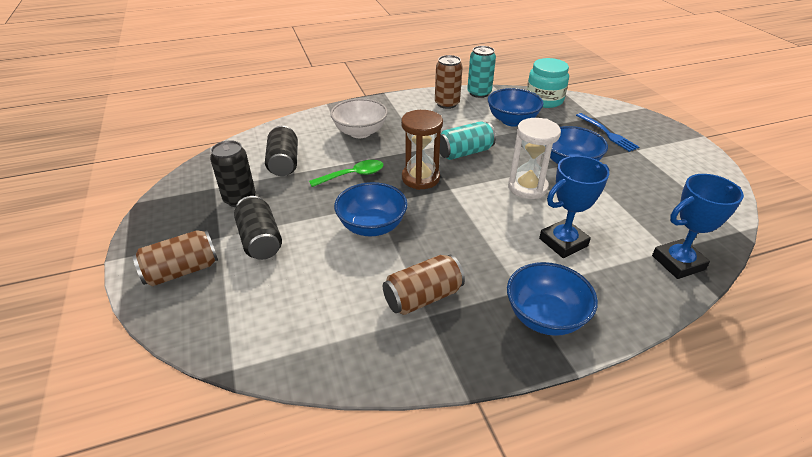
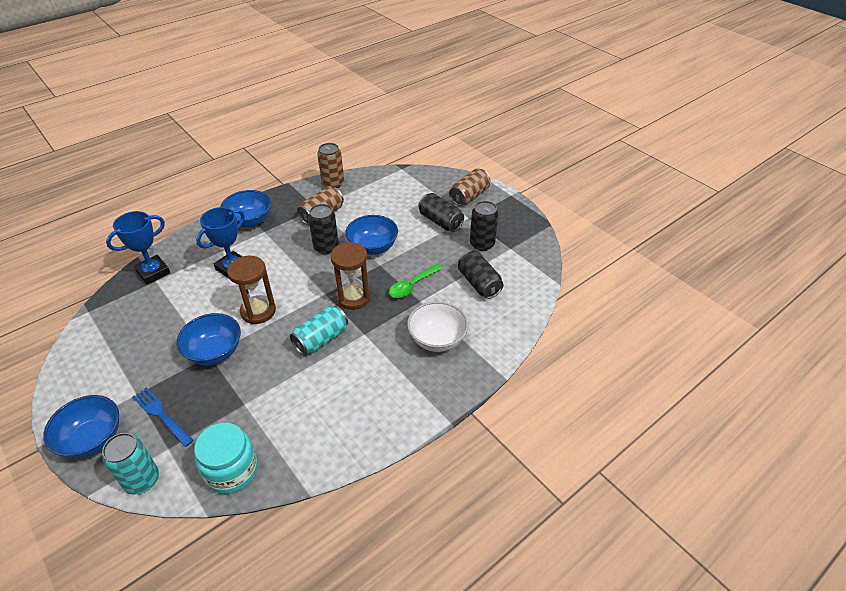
camera: 160 degrees right, 5 degrees up
(433, 241) = (326, 247): none -> black can
(447, 104) = (362, 421): brown can -> brown can (333, 184)
(479, 93) = (324, 461): turquoise can -> turquoise can (142, 480)
(512, 121) = (275, 408): blue bowl -> blue bowl (92, 439)
(527, 187) = (258, 311): white hourglass -> brown hourglass

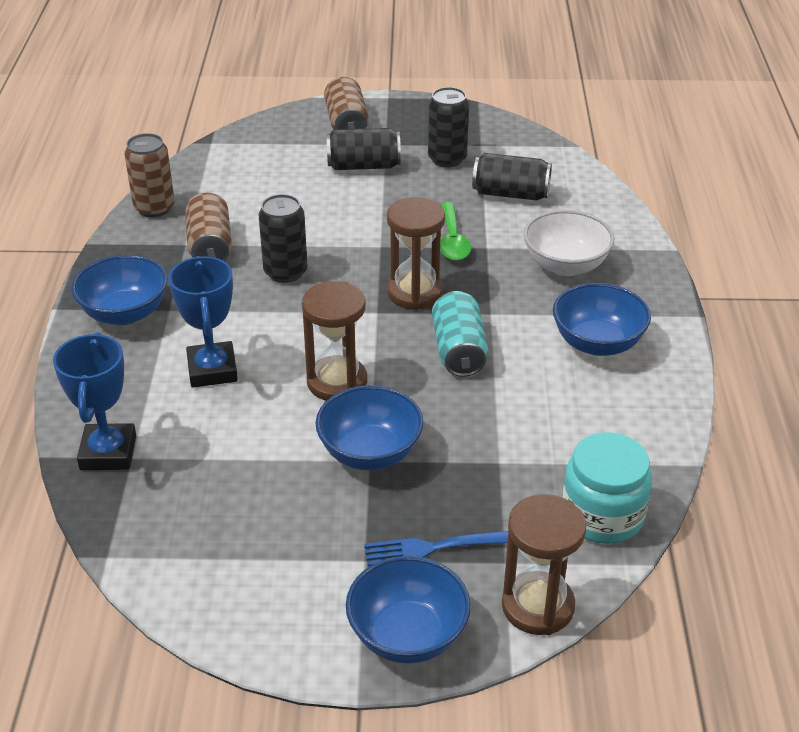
camera: 50 degrees left, 5 degrees down
(142, 480) = (537, 606): turquoise can -> brown hourglass
(373, 247) = (340, 236): blue bowl -> blue bowl (597, 343)

